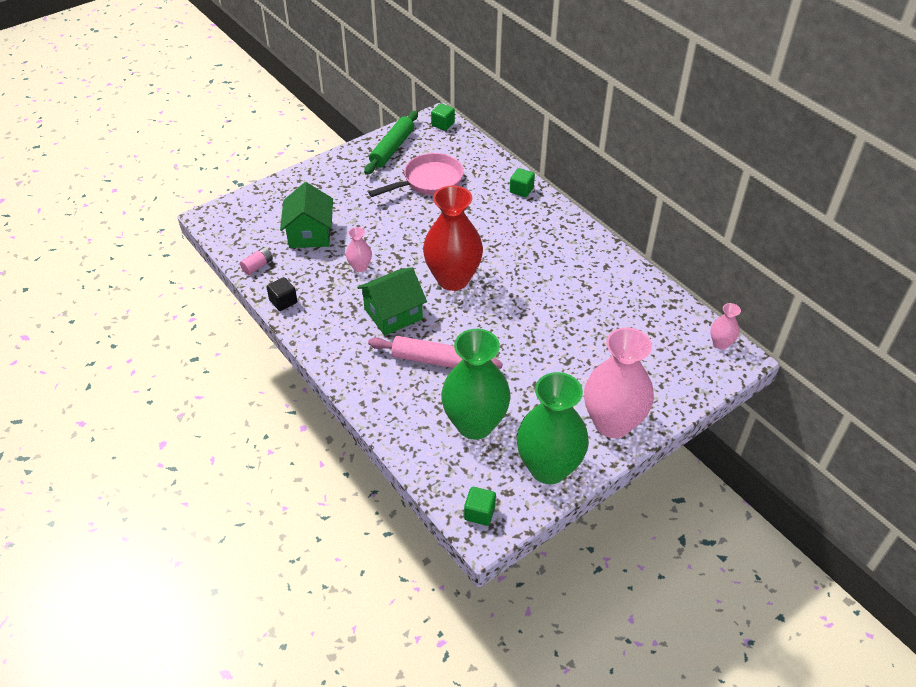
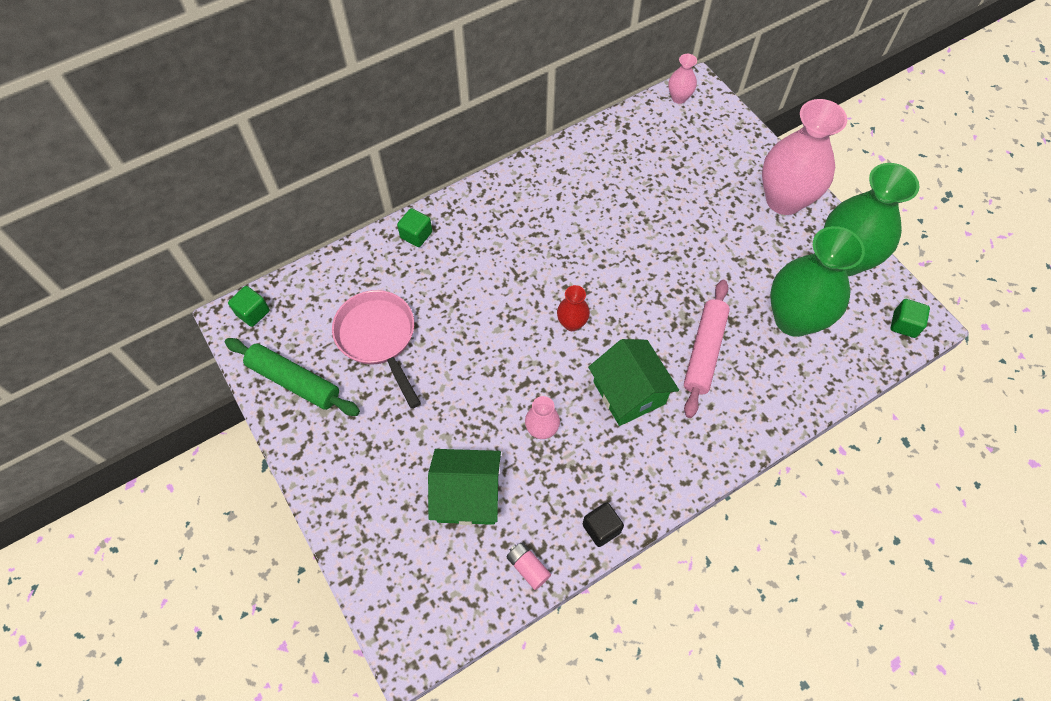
camera: 85 degrees left, 15 degrees up
(453, 279) = (572, 323): red vase -> red vase, size x0.45

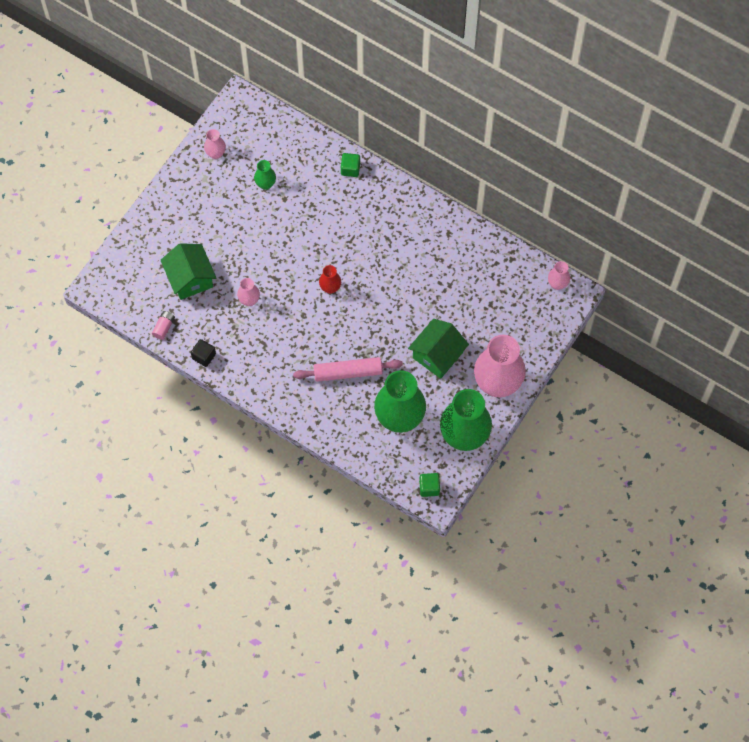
camera: 65 degrees right, 5 degrees up
(253, 312) = (248, 107): green cube -> none
(294, 381) = (216, 153): green rolling pin -> pink vase
(378, 338) = (265, 184): pink pan -> green vase
(629, 392) = (297, 339): green house -> green house (437, 355)

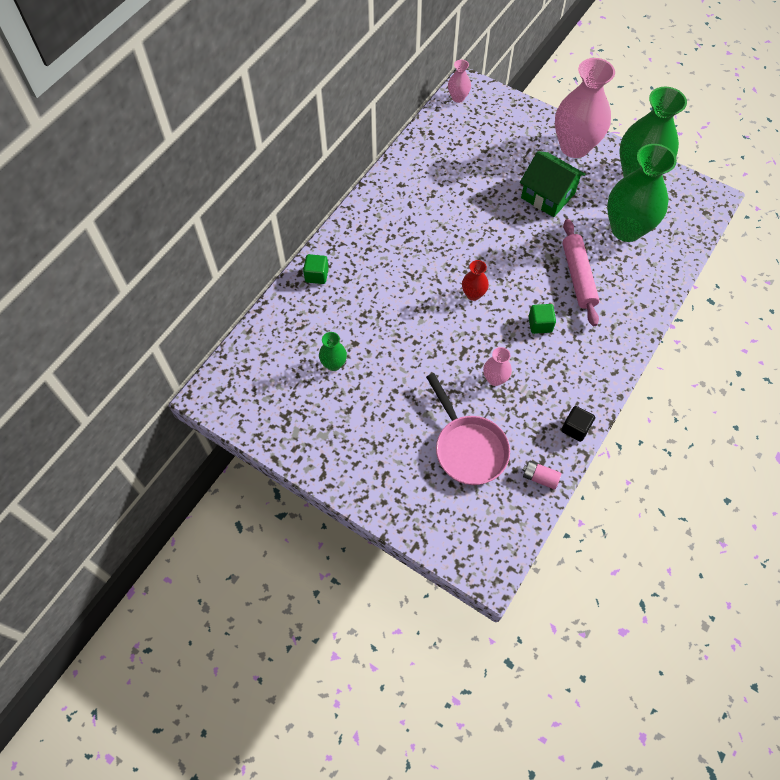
camera: 90 degrees left, 5 degrees down
(190, 278) = (468, 448): green house -> pink pan
(216, 153) = (286, 423): pink vase -> none
(429, 487) = (701, 204): green cube -> green cube (540, 324)

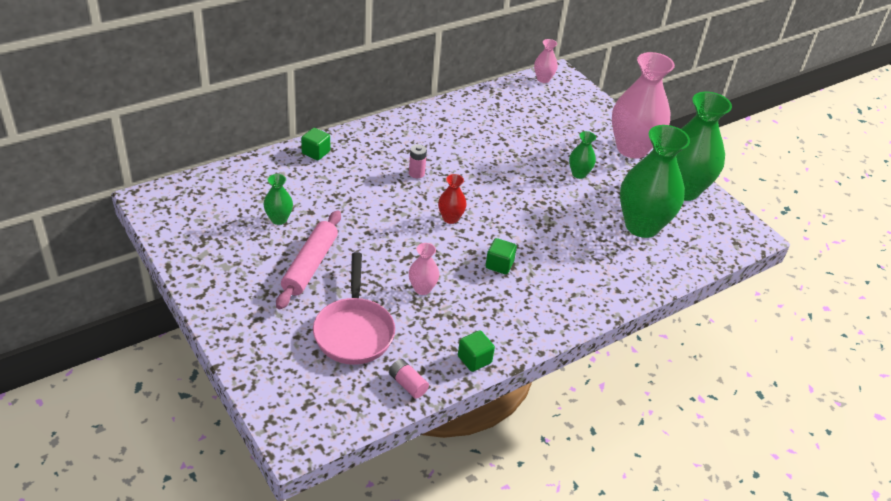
camera: 20 degrees right, 20 degrees down
(416, 258) = (416, 173): none -> pink battery
(547, 195) = (579, 174): green house -> green vase
(575, 428) = (474, 359): black cube -> green cube
(578, 276) = (565, 243): pink rolling pin -> pink rolling pin (310, 265)

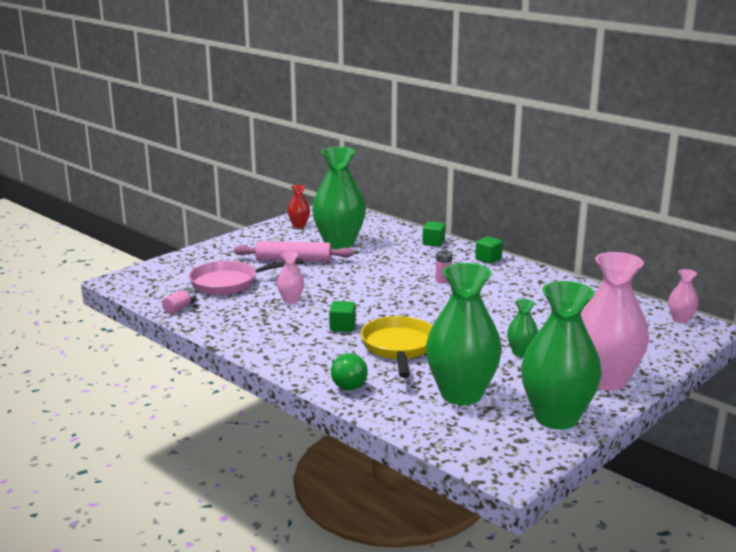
camera: 80 degrees right, 20 degrees down
(279, 219) = (339, 243): green vase -> green vase, size x2.23
(450, 218) = (391, 300): red vase -> red vase (299, 225)
(474, 359) = (216, 329): green cube -> green cube (488, 259)
(553, 239) = (398, 348): none -> yellow pan
(611, 286) = (346, 382): none -> green light bulb

